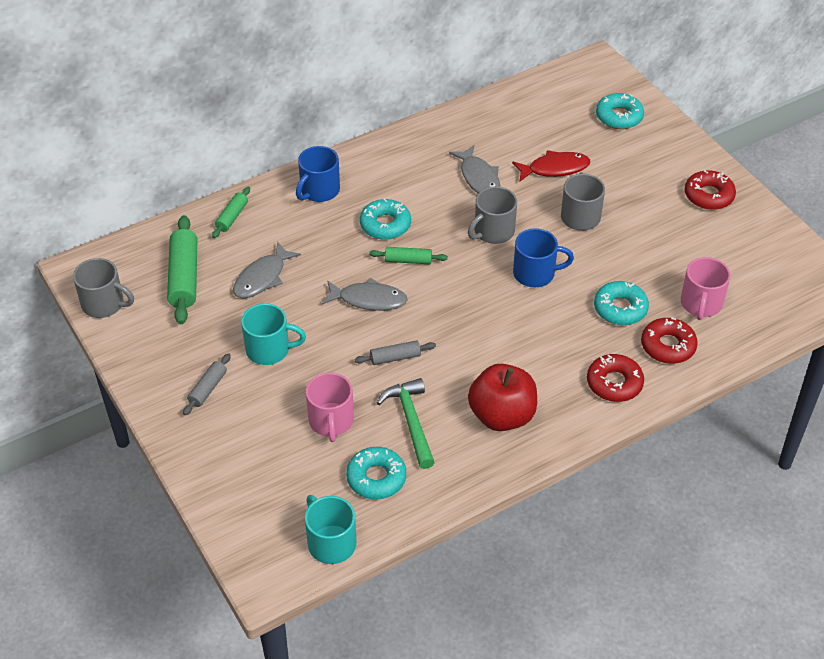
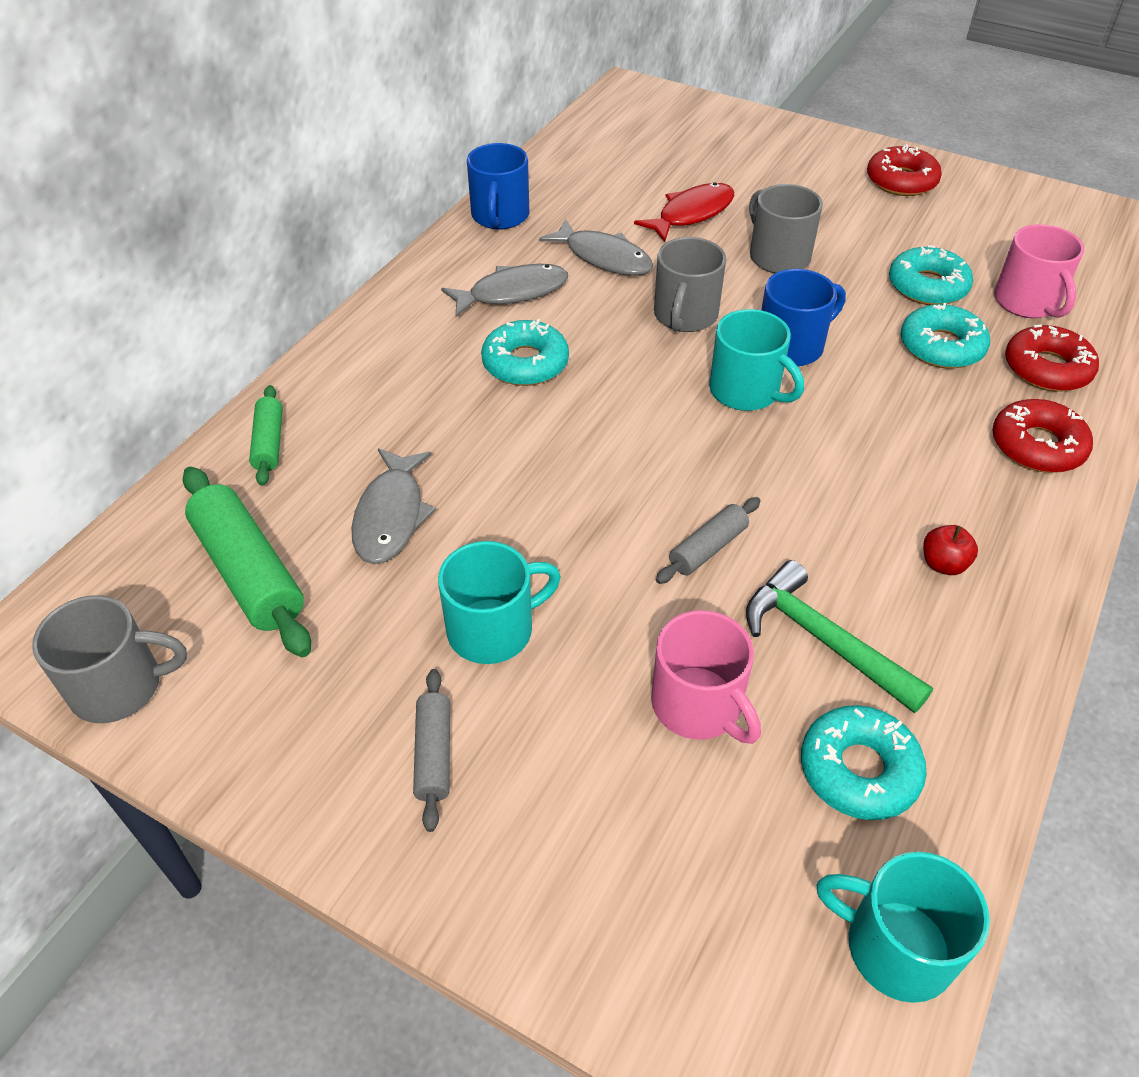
camera: 30 degrees left, 0 degrees up
(319, 191) = (385, 354): blue mug -> blue mug (500, 216)
(368, 299) = (591, 478): grey fish -> grey fish (512, 293)
(408, 260) = (601, 398): green rolling pin -> none
(486, 288) = (746, 391): none -> turquoise mug
(502, 416) = (943, 564): red apple -> red apple, size x0.42
(619, 116) = (712, 134): turquoise donut -> turquoise donut (927, 286)

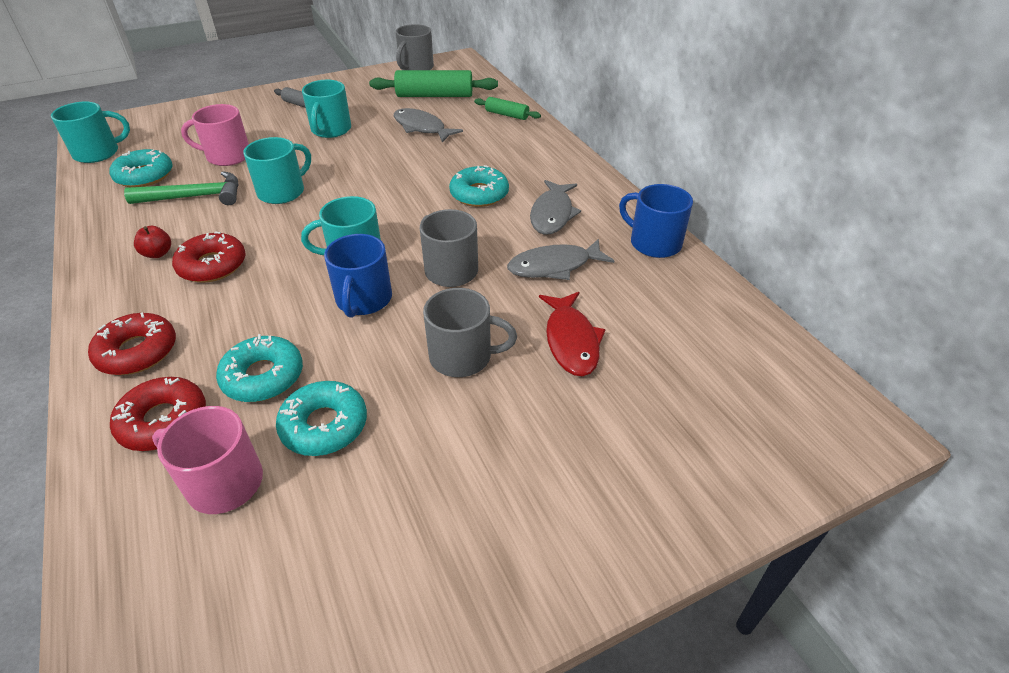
camera: 125 degrees right, 5 degrees down
(708, 548) = (283, 192): grey rolling pin -> turquoise mug
(901, 181) = (487, 552): red donut -> red donut (212, 265)

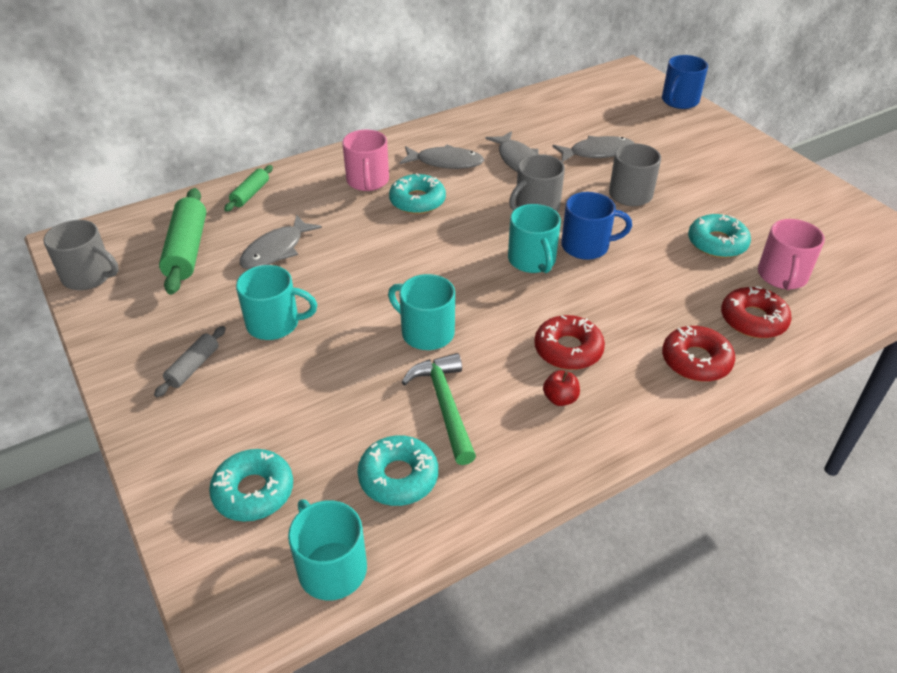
camera: 95 degrees left, 0 degrees up
(227, 156) = (343, 405): pink mug -> pink mug (367, 181)
(263, 376) = (689, 281): turquoise donut -> turquoise donut (253, 491)
(571, 341) = (597, 152): red fish -> grey fish
(653, 243) = (478, 120): blue mug -> blue mug (679, 101)

